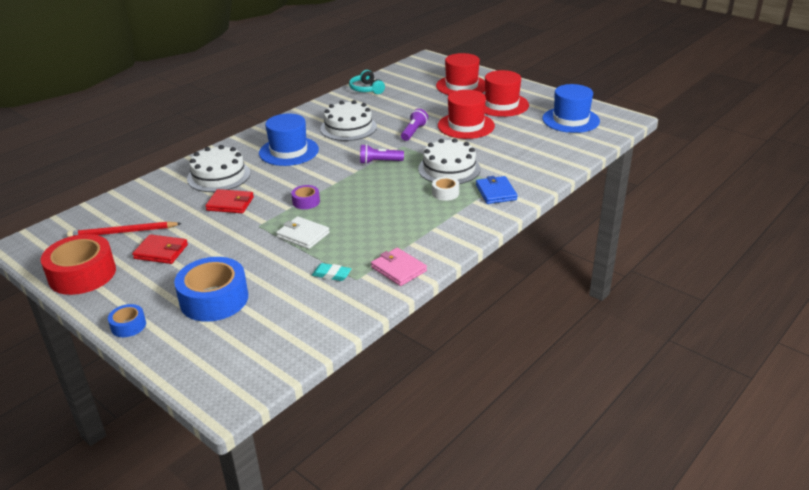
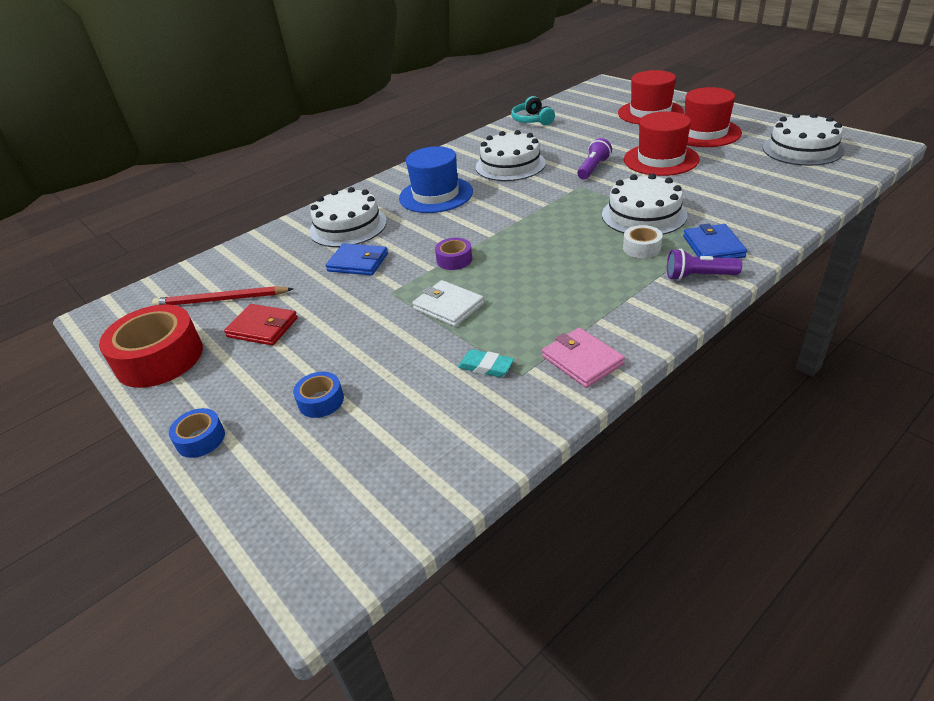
camera: 10 degrees right, 5 degrees up
(214, 299) = (321, 401): blue tape -> blue tape, size x0.48
(230, 204) = (358, 262): red wallet -> blue wallet
(379, 162) = (550, 207): purple flashlight -> purple flashlight (698, 276)
(570, 120) = (802, 149): blue hat -> white cake

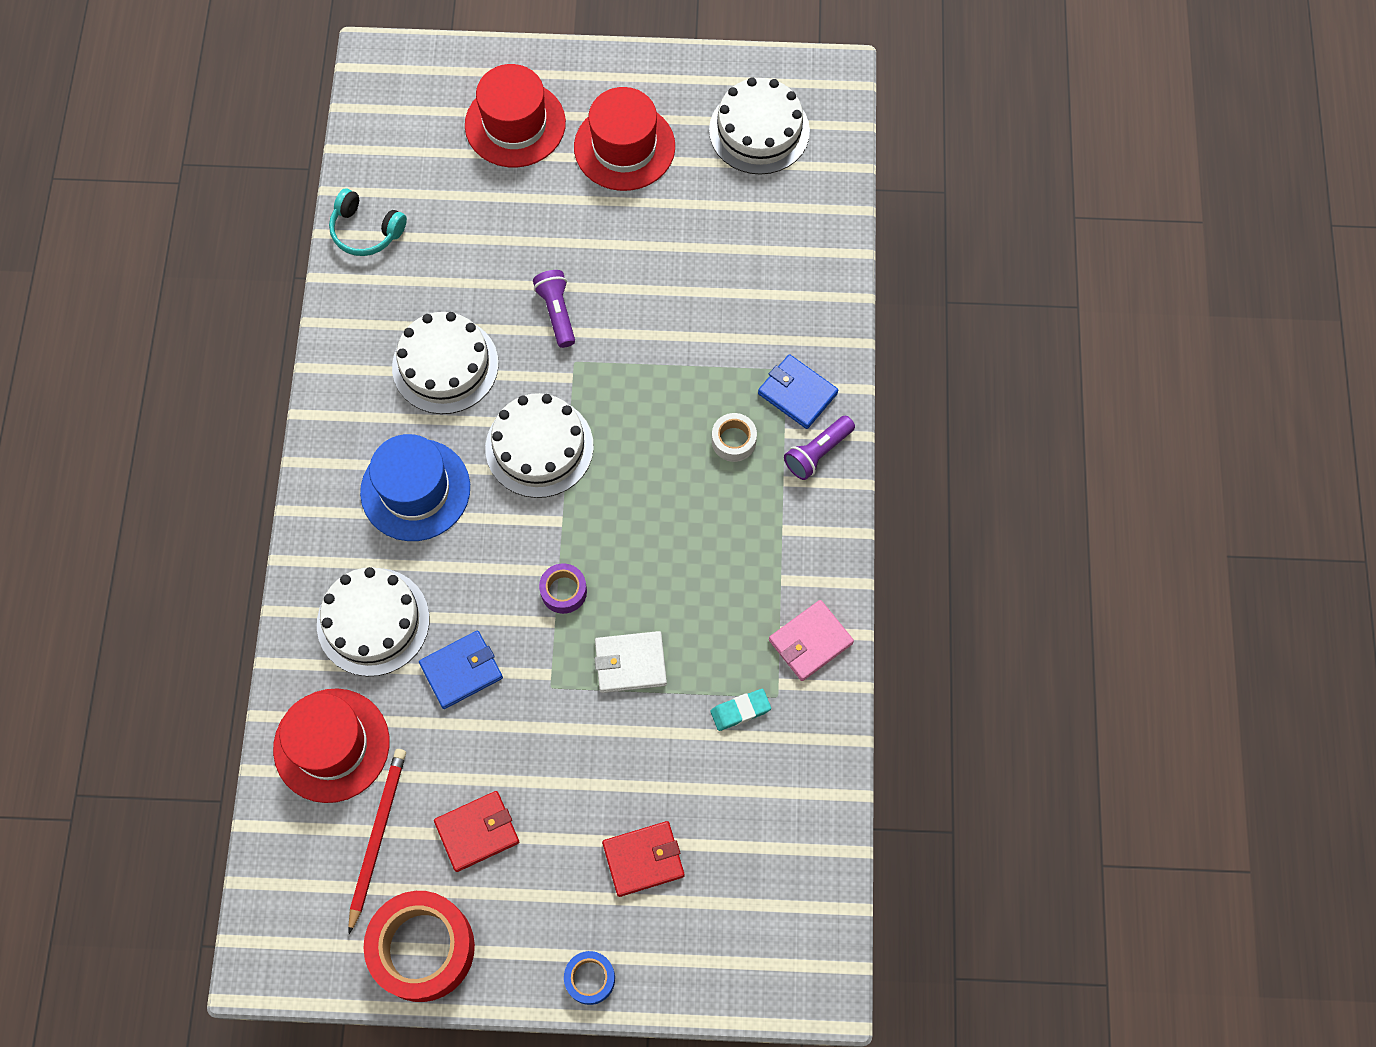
camera: 50 degrees left, 30 degrees up
(221, 300) = (377, 836): red pencil -> red pencil turned 150 degrees clockwise
(321, 401) = (643, 859): blue tape -> red wallet
(582, 360) = (810, 641): pink wallet -> pink wallet turned 45 degrees counterclockwise
(644, 215) = (690, 378): white cake -> white cake (539, 447)
(661, 159) = (620, 244): red hat -> red hat (331, 745)

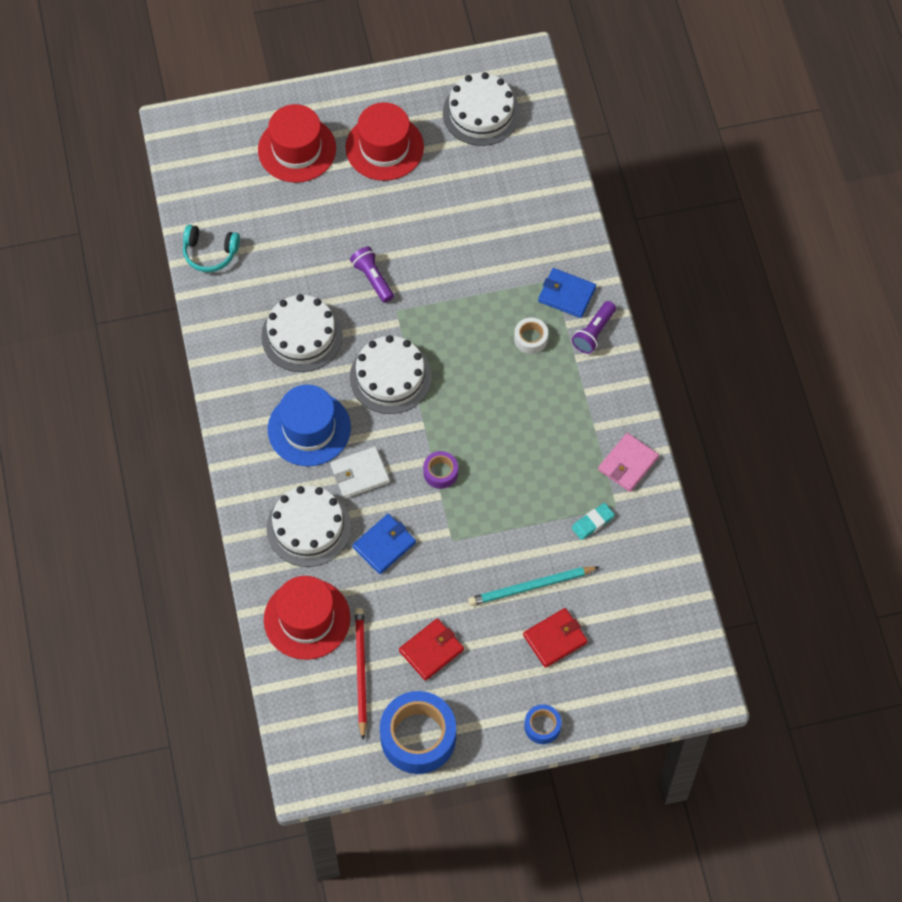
camera: 15 degrees left, 5 degrees down
(423, 948) = (418, 737): red tape -> blue tape
(630, 663) = (504, 510): white wallet -> white wallet (360, 474)
(633, 778) = (531, 587): none -> turquoise pencil

